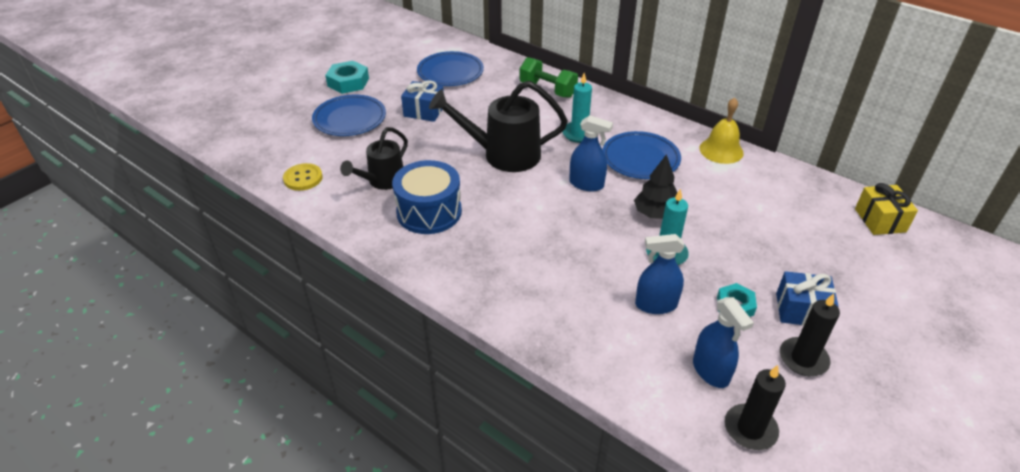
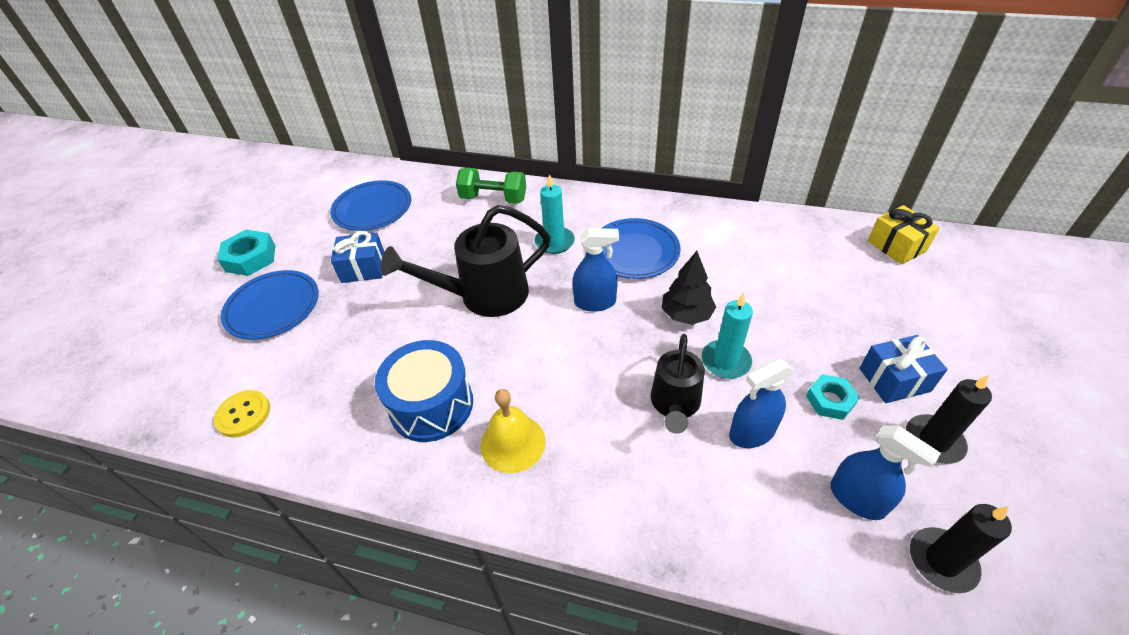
camera: 20 degrees left, 5 degrees up
(382, 181) = (352, 382): black watering can -> black watering can (674, 405)
(721, 150) = (708, 216): yellow bell -> yellow bell (513, 443)

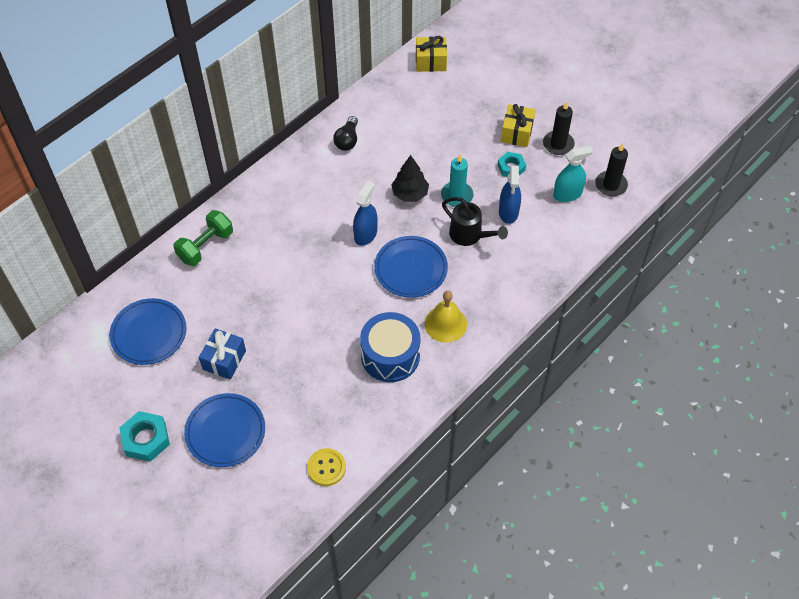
camera: 65 degrees left, 10 degrees up
(483, 296) = (313, 294): black watering can -> none
(554, 242) = (289, 230): turquoise candle -> none
(634, 252) = (335, 190): blue plate -> blue plate (411, 269)
(709, 231) = (347, 140): none -> black light bulb
(857, 499) = (567, 194): blue spray bottle -> turquoise spray bottle
(894, 379) = (516, 133): blue gift -> yellow gift

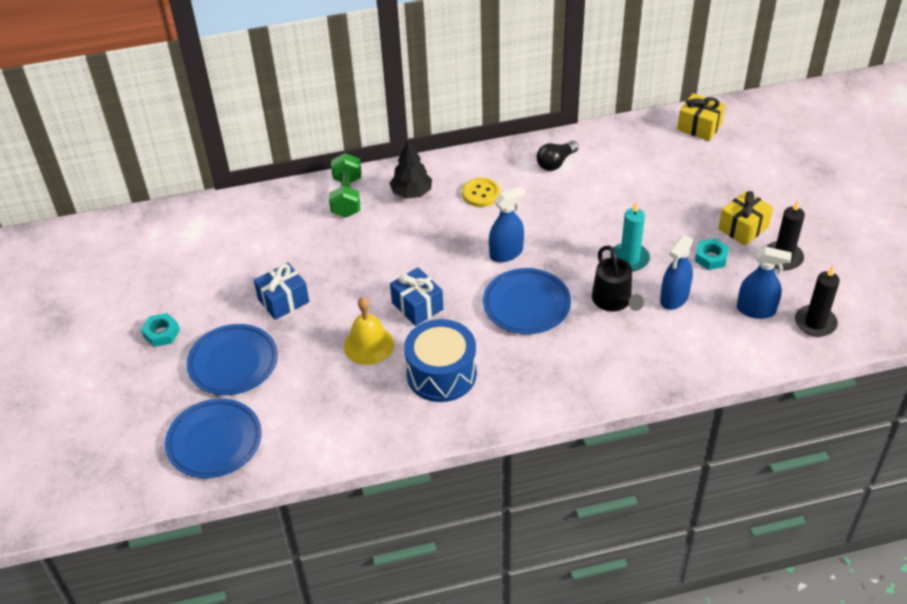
camera: 35 degrees right, 10 degrees down
(146, 439) = (161, 333): turquoise nut -> turquoise nut, size x0.66
(149, 334) = (237, 247): blue plate -> blue plate (214, 441)
(206, 246) = (347, 197): green dumbbell -> green dumbbell turned 75 degrees counterclockwise
(326, 468) = (297, 443): yellow button -> yellow button (481, 193)
(332, 311) = (417, 306): none -> blue gift
(410, 194) = (581, 236): black tree -> black tree (411, 193)
(445, 324) = (522, 371): yellow bell -> yellow bell (368, 345)
(567, 194) = (756, 310): turquoise spray bottle -> blue spray bottle

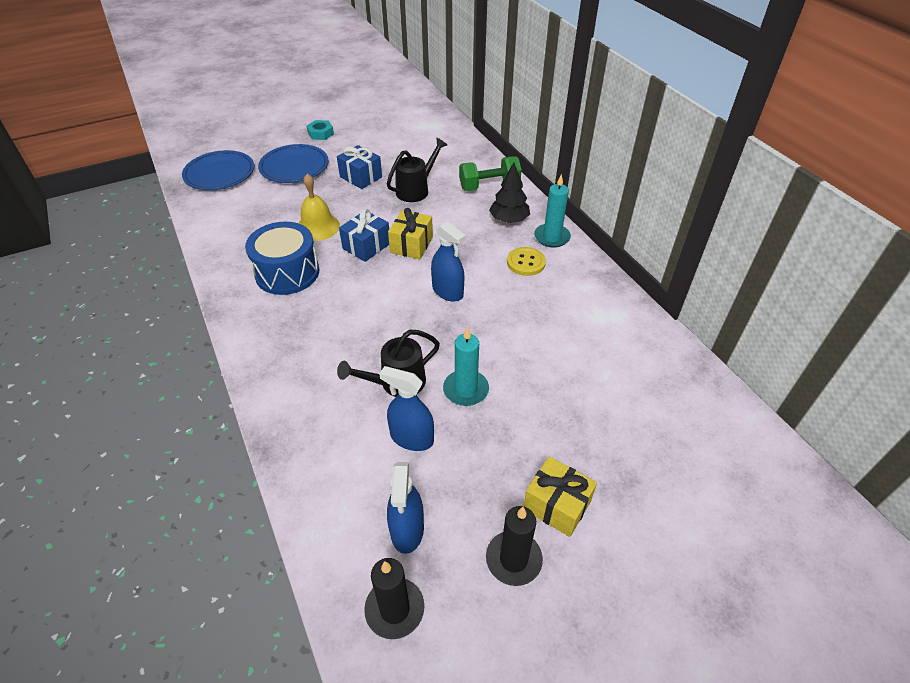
camera: 75 degrees right, 0 degrees up
(330, 255) = (416, 190): none -> black watering can
(449, 169) = (552, 237): none -> turquoise candle
(526, 304) = (380, 315): blue plate -> none
(555, 163) = (597, 310): black light bulb -> none
(699, 127) = (736, 438): yellow gift -> yellow gift (411, 245)
(711, 257) = (490, 471): turquoise nut -> none

